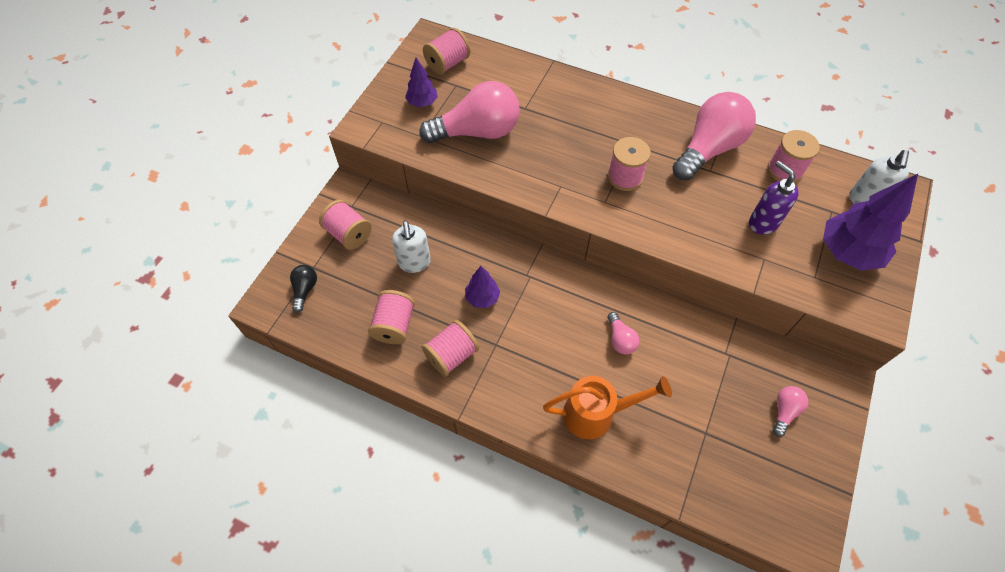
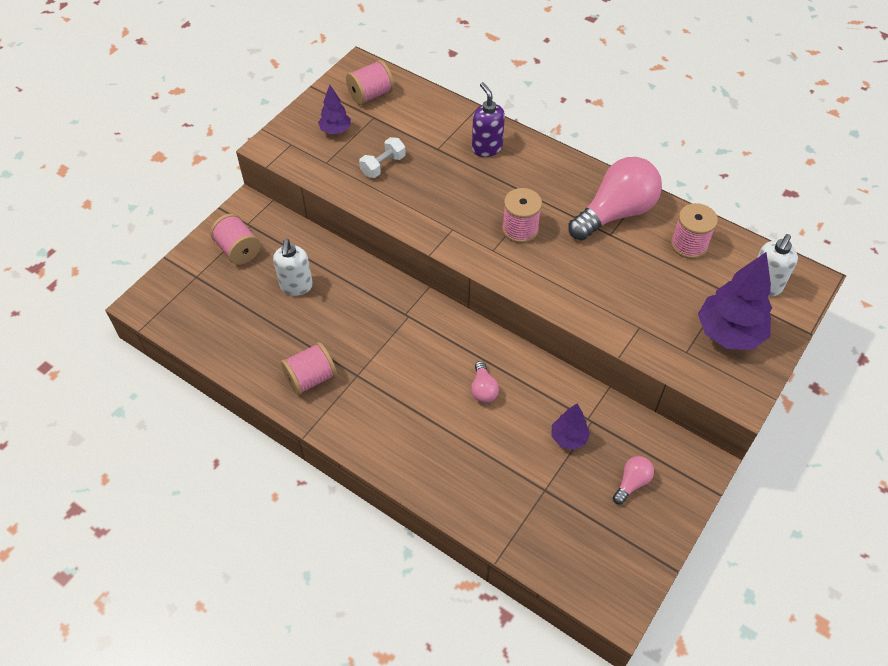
camera: 10 degrees right, 5 degrees down
(305, 290) = (183, 296): black light bulb -> none
(394, 325) = (262, 342): pink spool -> none
(477, 132) = (383, 166): pink light bulb -> white dumbbell
(482, 298) = (355, 329): purple tree -> purple tree (568, 438)
(596, 414) = (439, 454): orange watering can -> none
(763, 223) = (649, 292): purple soap dispenser -> purple soap dispenser (486, 148)

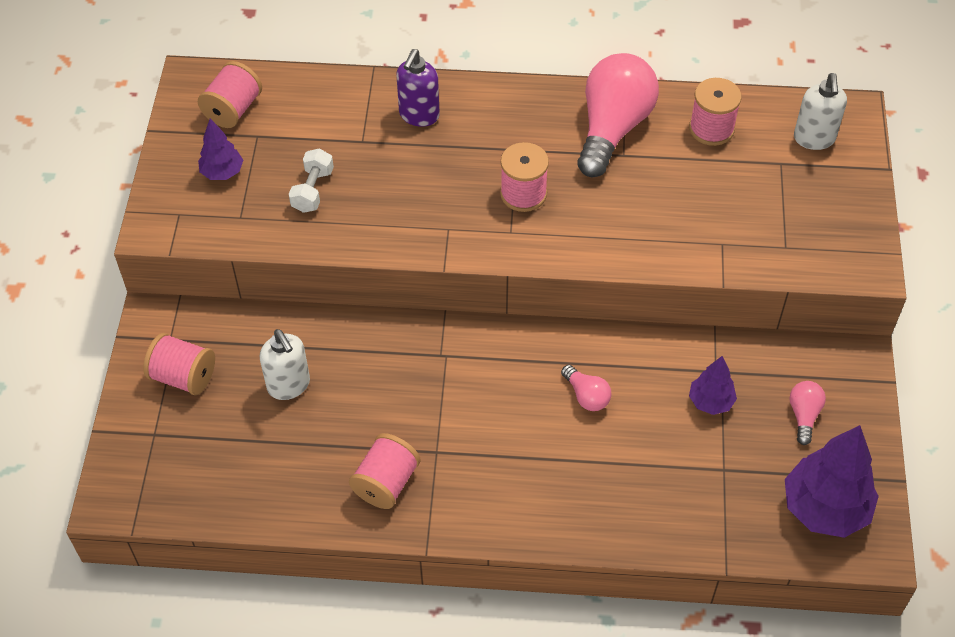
camera: 30 degrees left, 0 degrees up
(486, 148) = (419, 115): purple soap dispenser -> purple soap dispenser turned 105 degrees counterclockwise
(729, 333) = (813, 207): purple tree -> purple tree (824, 508)

